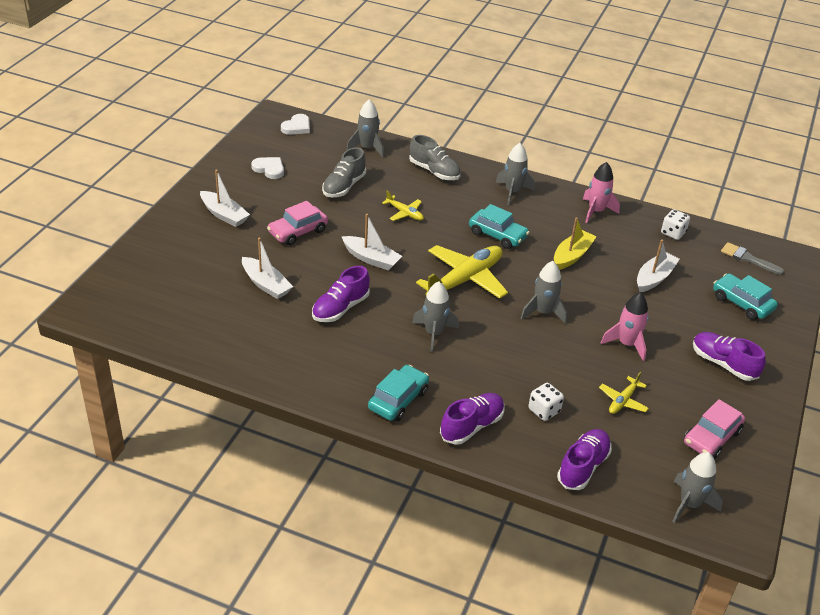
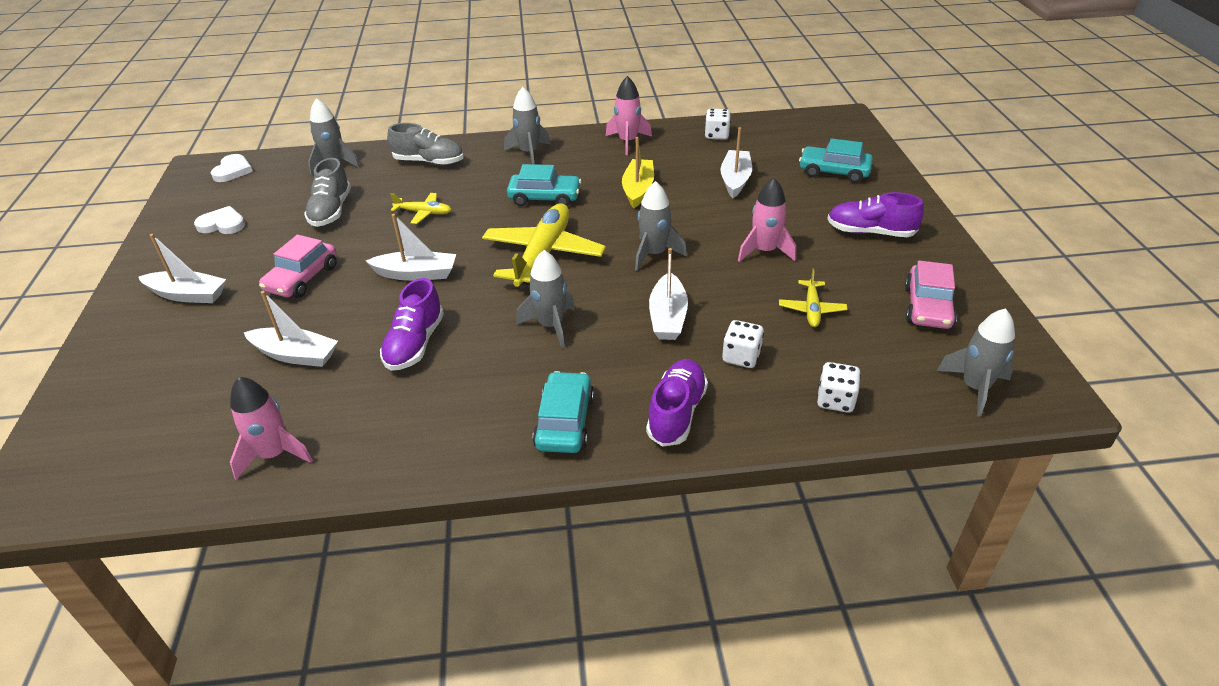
camera: 25 degrees left, 0 degrees up
(222, 342) = (274, 454): none -> pink rocket
(516, 362) = (668, 317): none -> white boat
(583, 467) = (835, 400): purple shoe -> white dice
(748, 258) = (802, 133): grey brush -> none

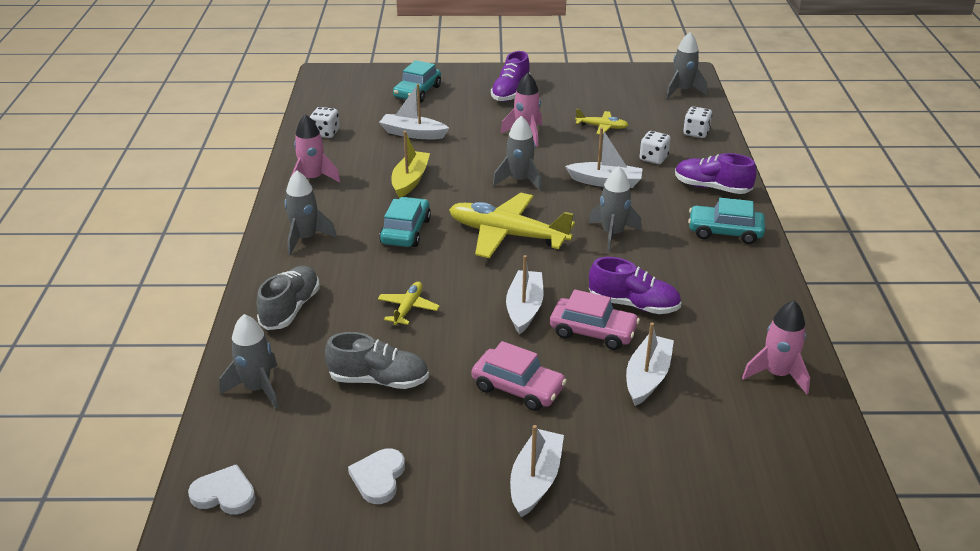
camera: 85 degrees left, 5 degrees down
(638, 189) = (410, 180): yellow boat -> yellow boat turned 90 degrees clockwise
(927, 307) = (603, 89): pink car -> pink car (593, 331)

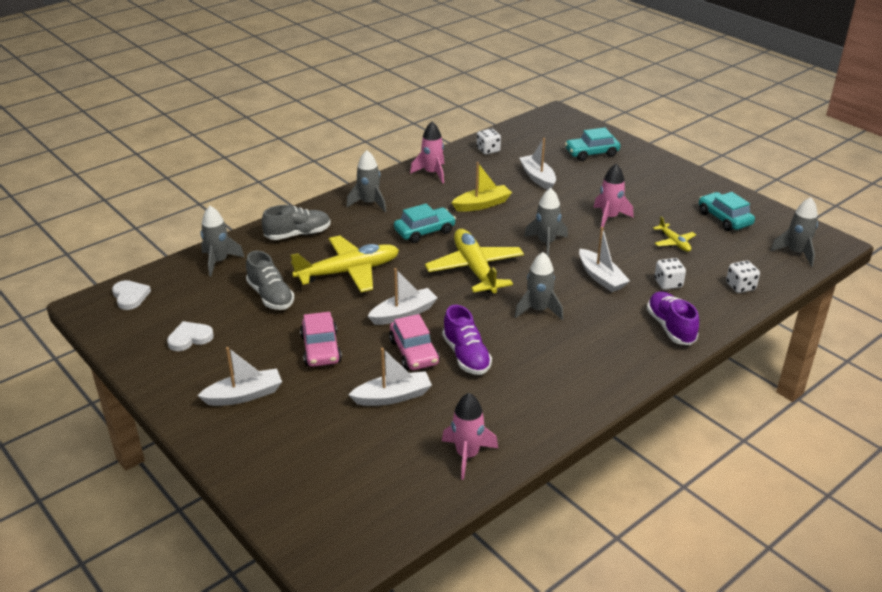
camera: 50 degrees right, 0 degrees up
(408, 308) = (348, 272): yellow plane -> yellow plane, size x2.07
(510, 93) = (654, 185): purple shoe -> none
(725, 232) = (617, 358): turquoise car -> turquoise car (724, 218)

